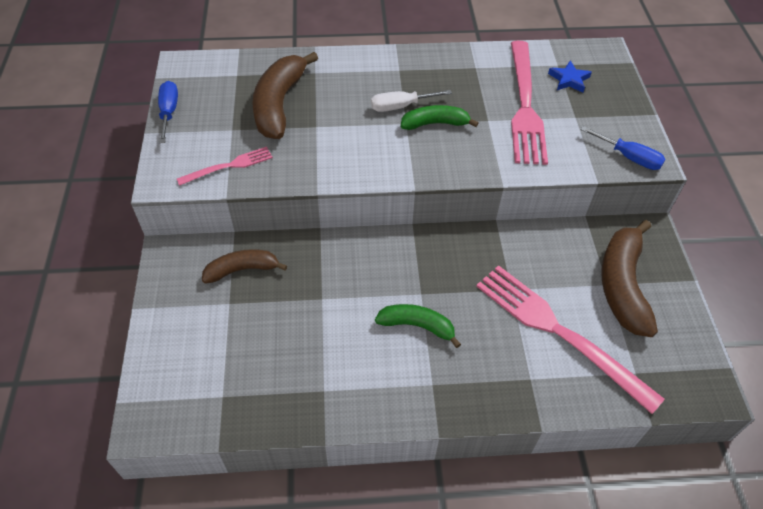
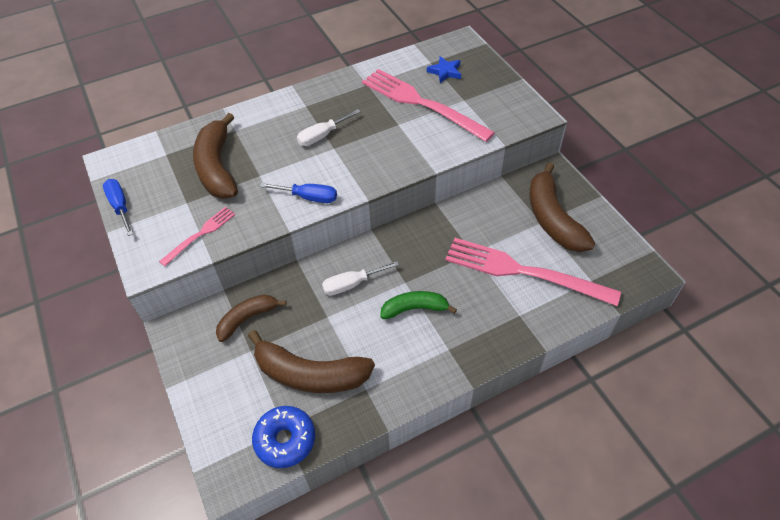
camera: 20 degrees left, 0 degrees up
(218, 409) = (285, 440): none -> blue donut
(275, 351) = (310, 374): none -> brown banana
(363, 274) = (351, 284): none -> white screwdriver
(435, 124) = (357, 141): green banana -> none
(525, 106) = (421, 103): pink fork -> pink fork turned 150 degrees clockwise
(629, 157) = (518, 118): blue screwdriver -> blue screwdriver (309, 197)

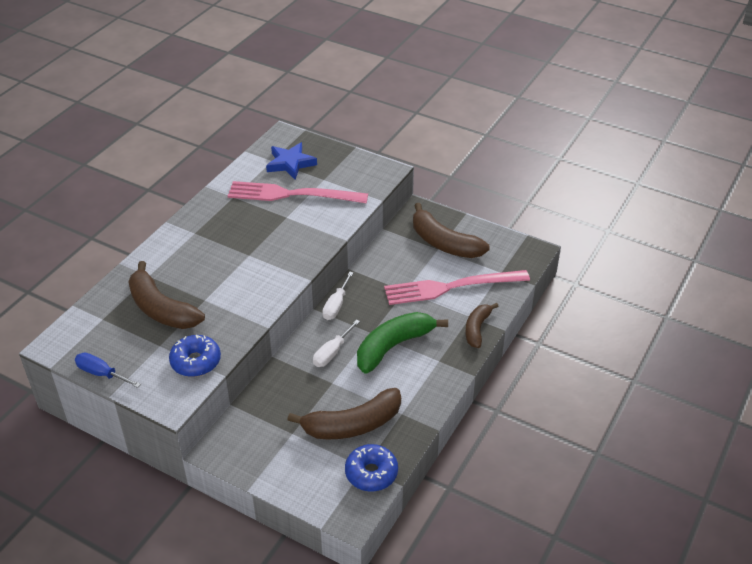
camera: 35 degrees left, 10 degrees down
(200, 234) = (196, 361): pink fork -> blue donut
(247, 319) = (270, 414): brown banana -> brown banana (477, 329)
(309, 197) = (261, 298): blue screwdriver -> none
(322, 136) = (231, 250): white screwdriver -> white screwdriver (336, 305)
(415, 308) = (393, 346): green banana -> green banana, size x1.66
(445, 72) = (290, 163): blue star -> blue star, size x1.54

